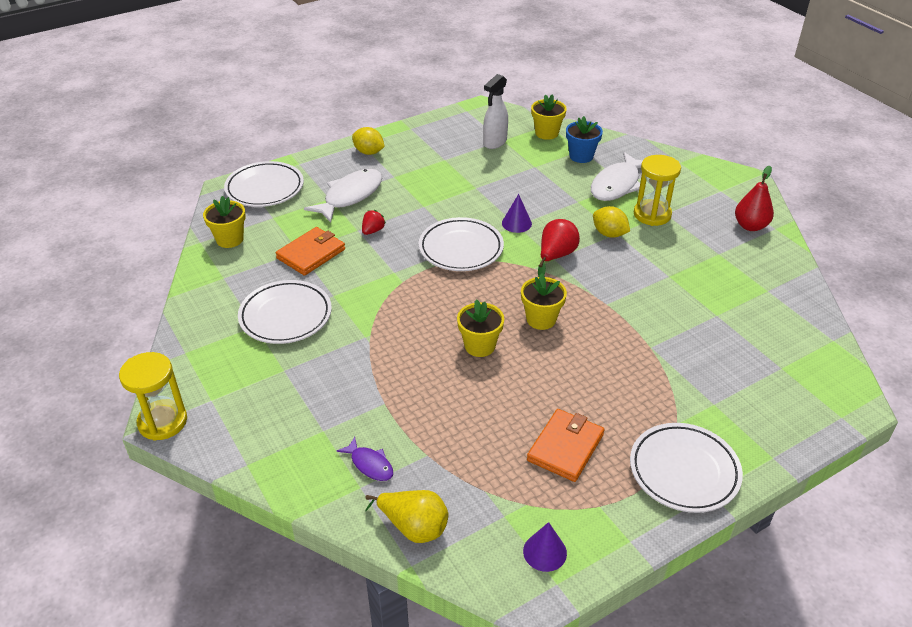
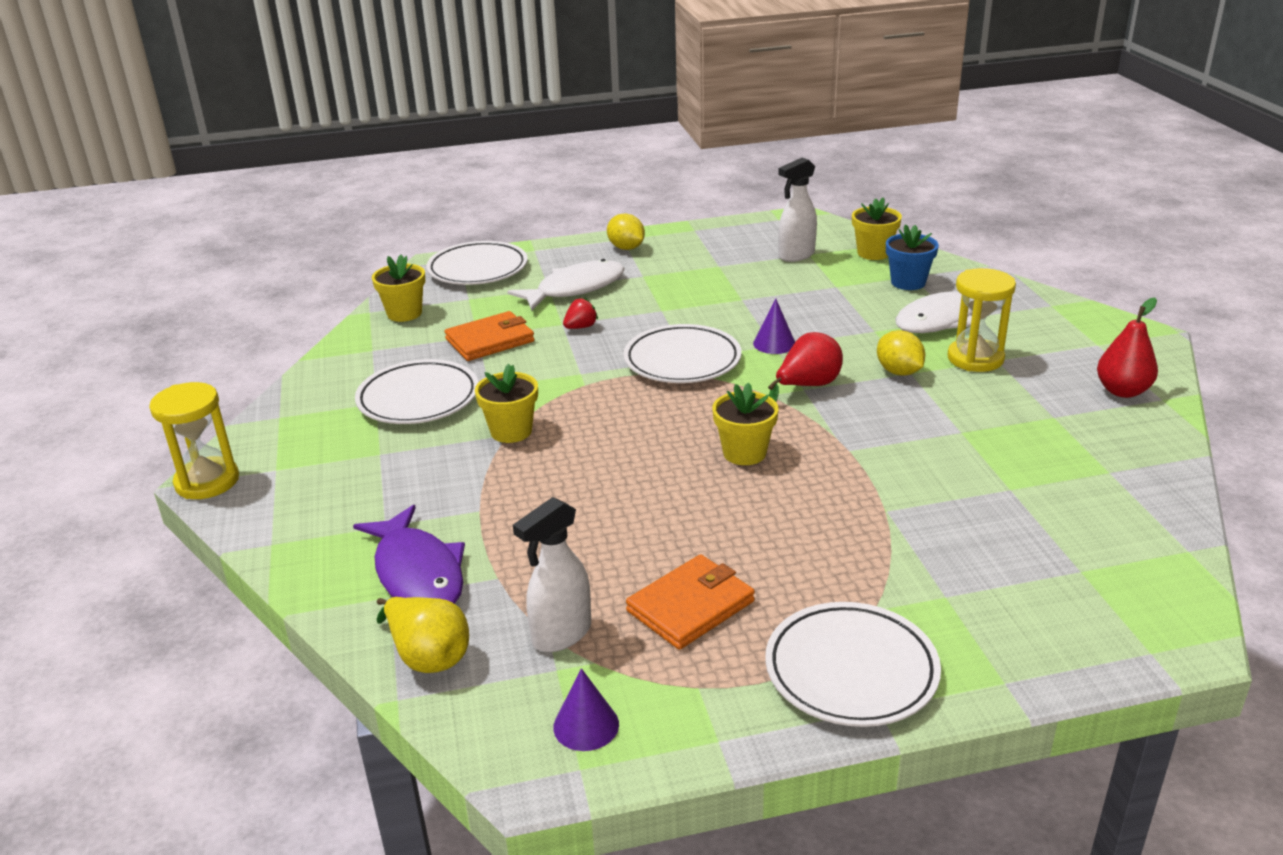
camera: 20 degrees right, 10 degrees down
(370, 464) = (418, 573): purple fish -> purple fish, size x1.94
(479, 346) = (642, 469): yellow flower pot -> yellow flower pot (511, 431)
(493, 489) = (561, 635): none -> white spray bottle

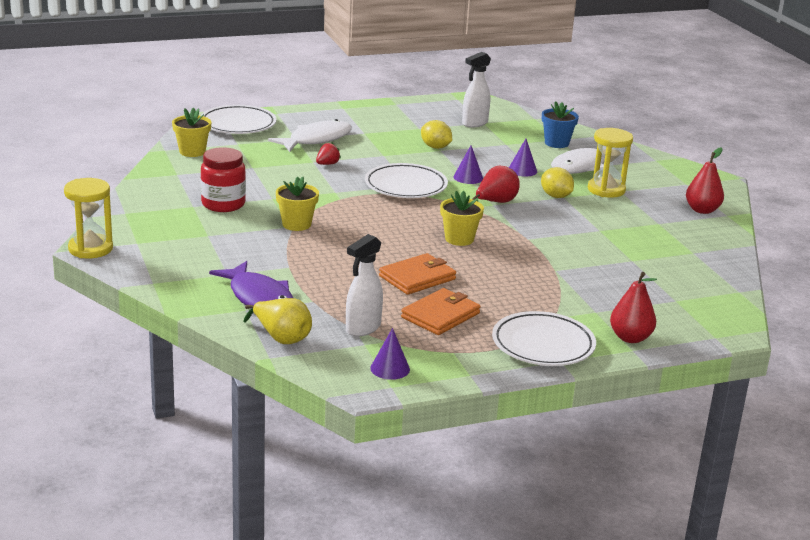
camera: 10 degrees left, 5 degrees down
(418, 399) = (223, 204): white plate -> red jar
(490, 340) = (263, 170): orange wallet -> orange wallet (417, 277)
(626, 248) = (347, 114): yellow lemon -> yellow lemon (435, 147)
(854, 328) = (522, 170): none -> purple cone
(873, 253) = (530, 124): yellow flower pot -> none
(1002, 654) = (630, 338): none -> red pear

